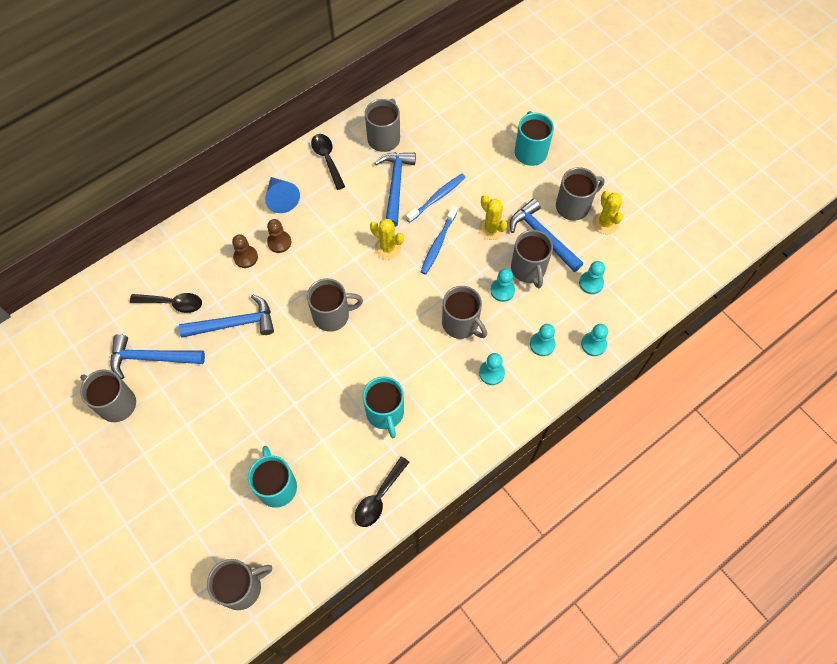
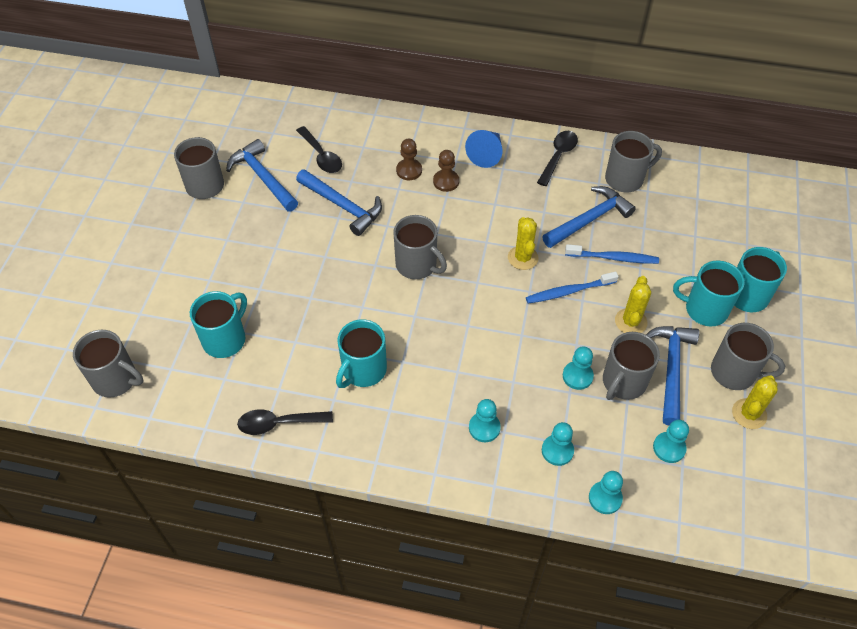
camera: 50 degrees right, 10 degrees down
(461, 324) = (508, 367): grey mug -> none
(519, 182) = (704, 309): none -> turquoise mug

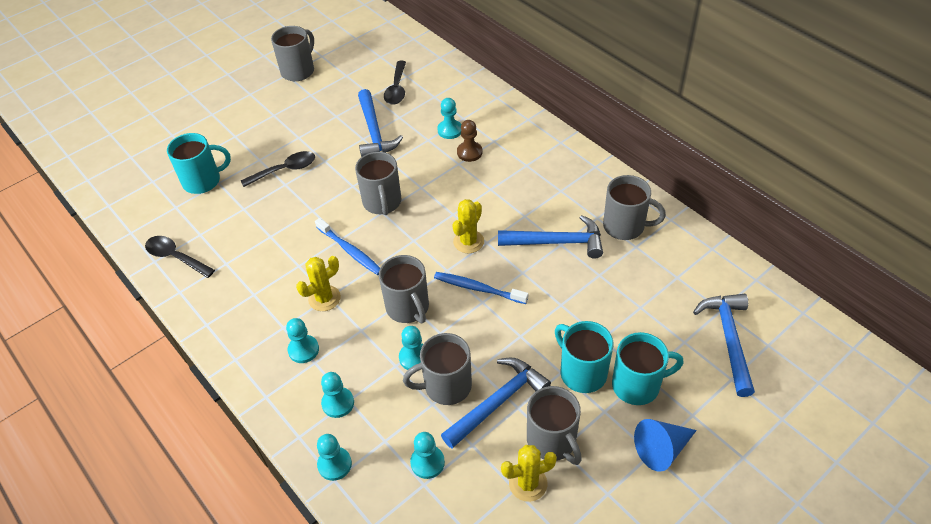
camera: 40 degrees right, 5 degrees down
(116, 379) = (115, 169): grey mug -> grey mug (408, 308)
(263, 178) = (341, 84): blue hammer -> blue hammer (729, 340)
(363, 370) = (266, 255): turquoise mug -> none
(409, 170) = (450, 130): brown pawn -> turquoise pawn
(487, 154) = (524, 148): blue cone -> blue cone (661, 449)
(558, 156) = (584, 178): black spoon -> black spoon (285, 170)
(613, 258) = (544, 283): blue toothbrush -> blue toothbrush (350, 251)
(630, 321) = (504, 342): yellow cactus -> yellow cactus (324, 298)

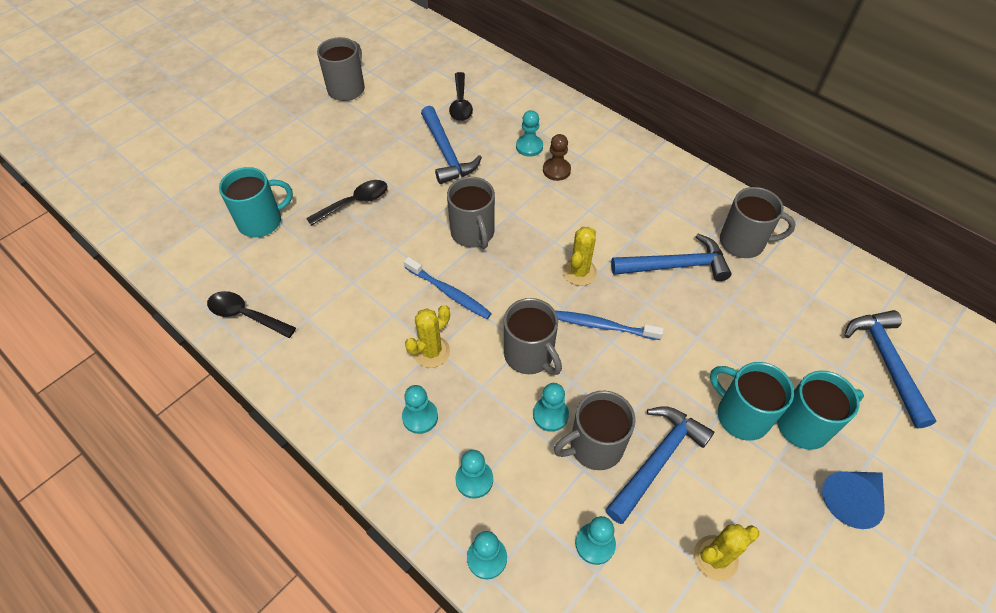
camera: 10 degrees left, 5 degrees up
(552, 441) = (729, 502): grey mug -> none

